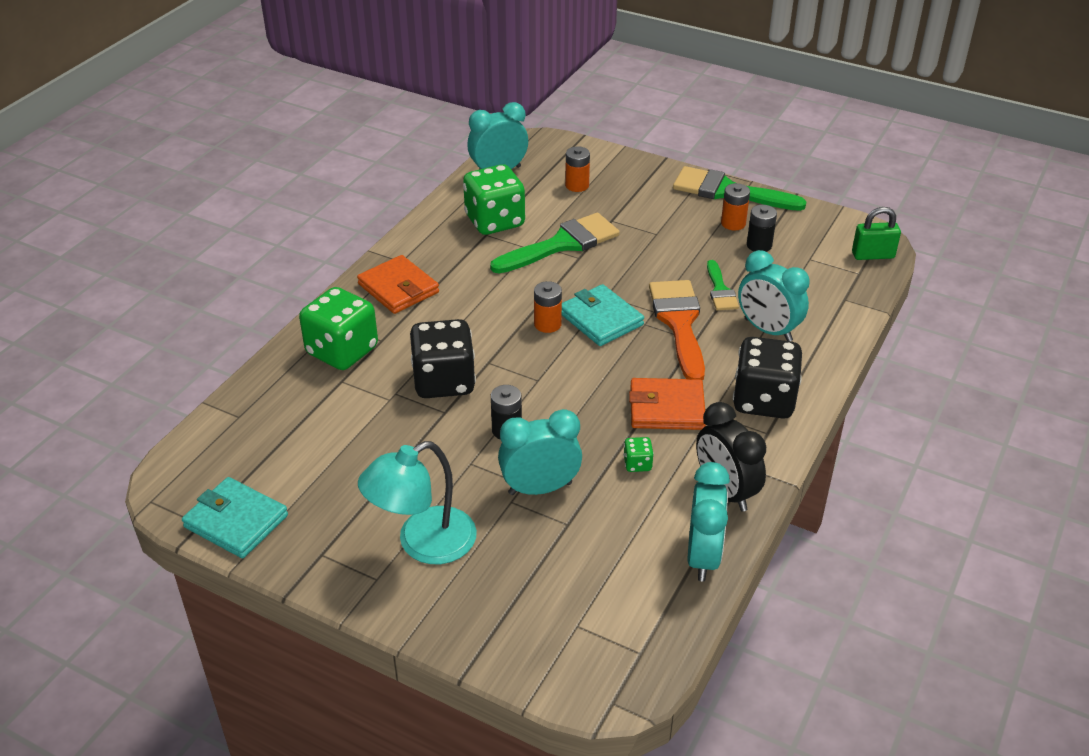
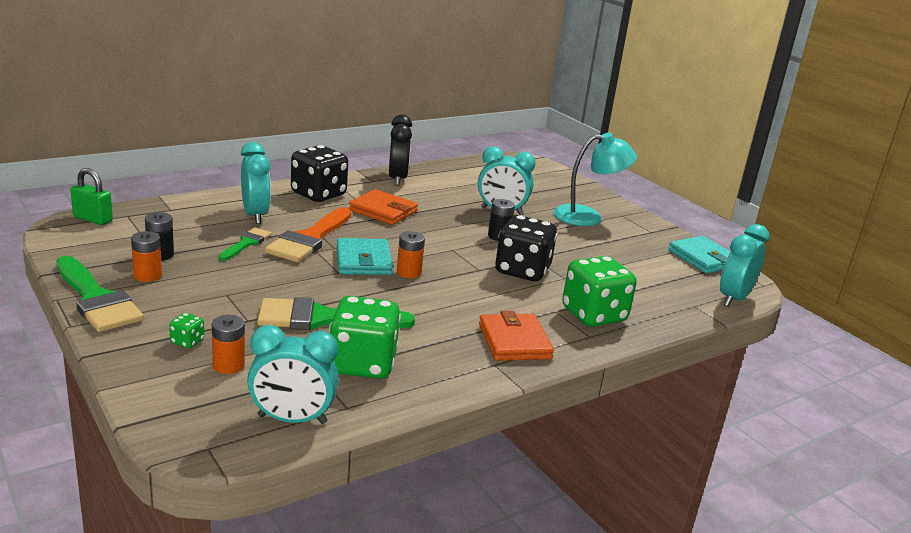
camera: 155 degrees left, 15 degrees down
(637, 464) = (433, 200): green dice -> green dice (187, 342)
(703, 556) = (440, 169): turquoise clock -> turquoise clock (734, 298)

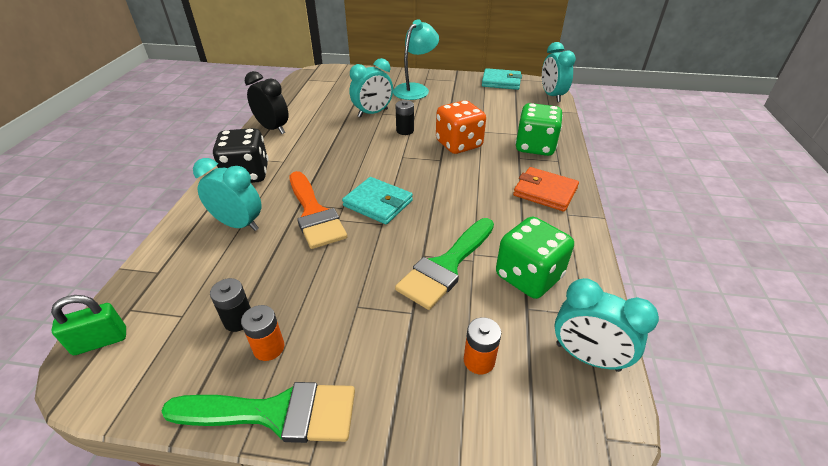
camera: 45 degrees left, 15 degrees up
(187, 342) = (418, 372): green dice -> none
(246, 243) = (281, 252): green brush -> none
(292, 419) = (587, 357): turquoise clock -> turquoise clock turned 75 degrees clockwise
(383, 211) = (313, 158): orange wallet -> none
(409, 272) = (416, 191): orange battery -> none
(522, 271) = (458, 144): black dice -> orange dice

